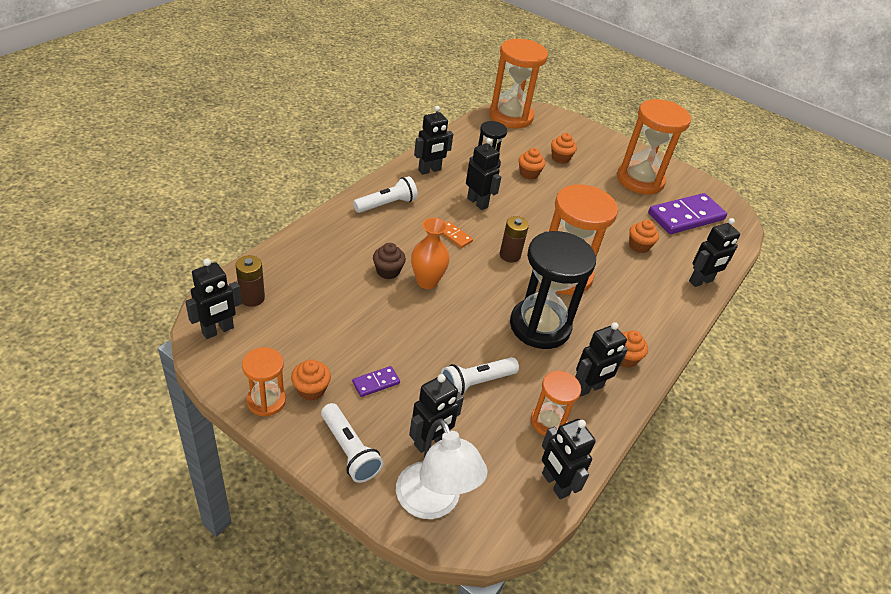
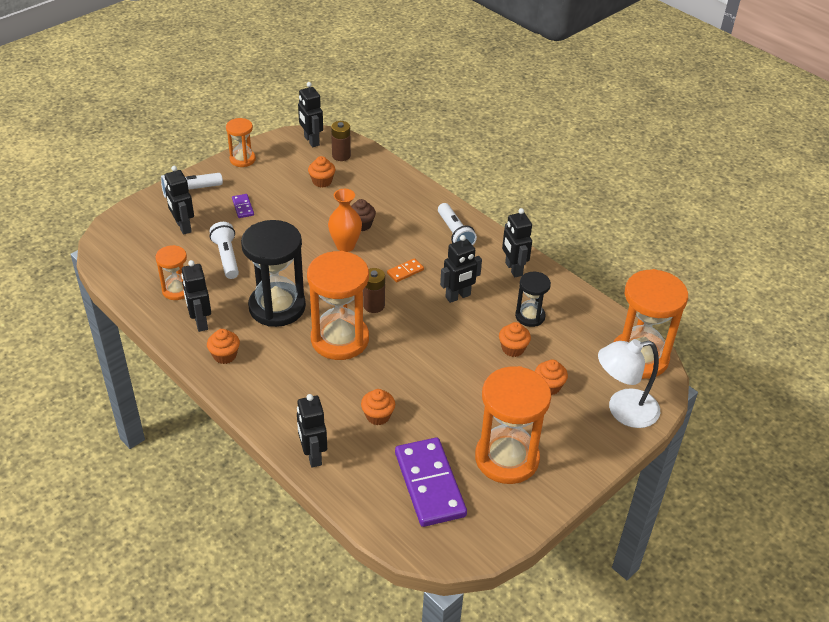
camera: 105 degrees right, 0 degrees up
(311, 390) = (246, 178): orange cupcake -> orange cupcake (322, 181)
(433, 503) = (136, 222): white lamp -> white lamp (623, 410)
(555, 484) = (124, 282): black robot -> none

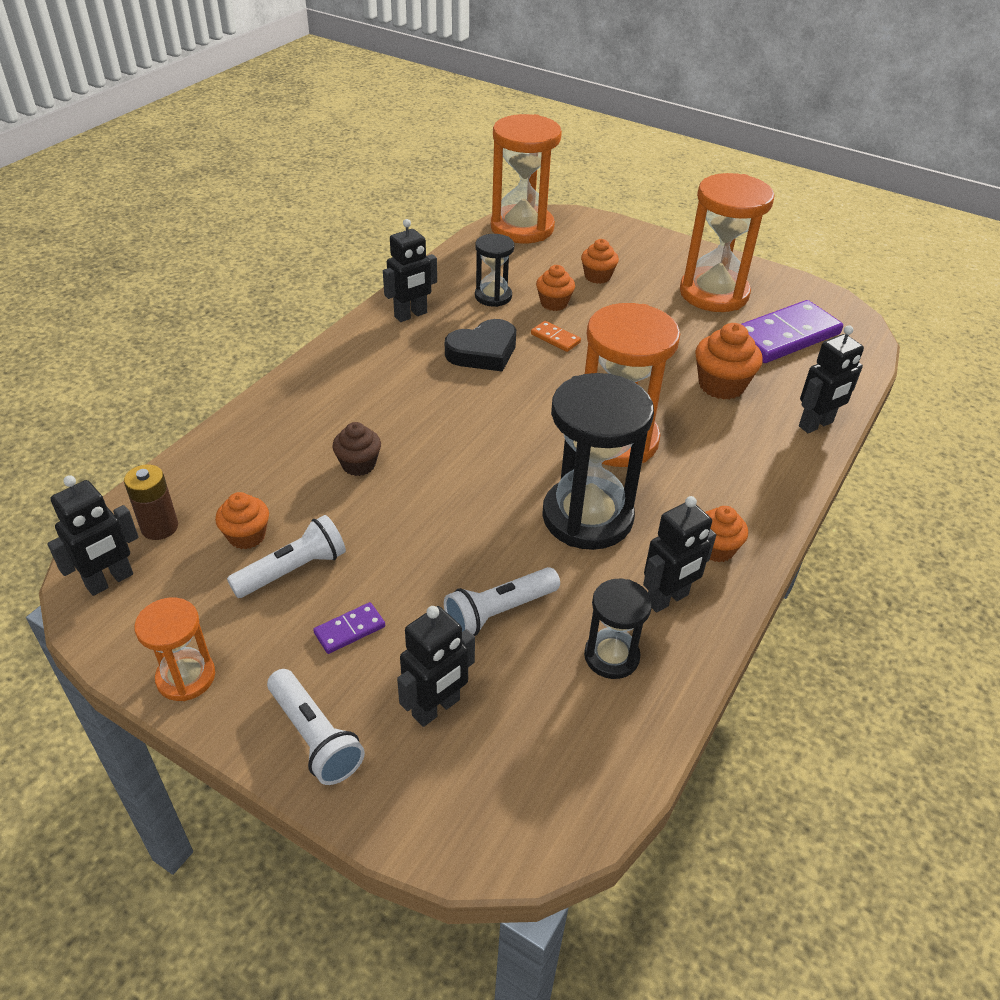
camera: 105 degrees left, 0 degrees up
(177, 290) = (611, 656): orange hourglass -> black hourglass
(345, 246) = (417, 472): orange vase -> none
(374, 305) = (535, 420): brown battery -> none
(378, 416) = (721, 385): orange cupcake -> orange cupcake, size x1.53
(405, 272) = (453, 403): orange domino -> orange domino (555, 338)
(454, 233) = (351, 370): white flashlight -> white flashlight (293, 570)
(458, 296) = (483, 352): black robot -> black heart
(623, 410) = (602, 234): white lamp -> none

